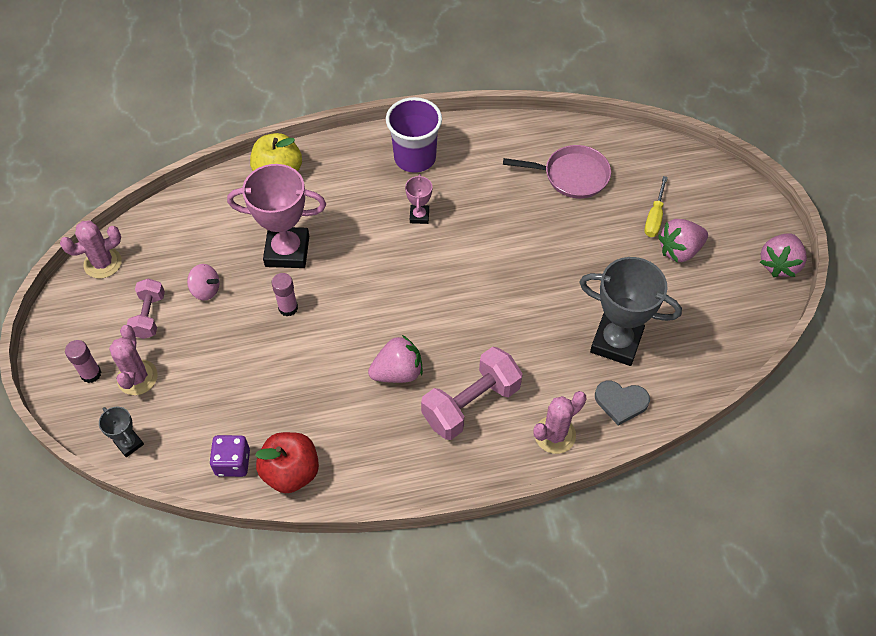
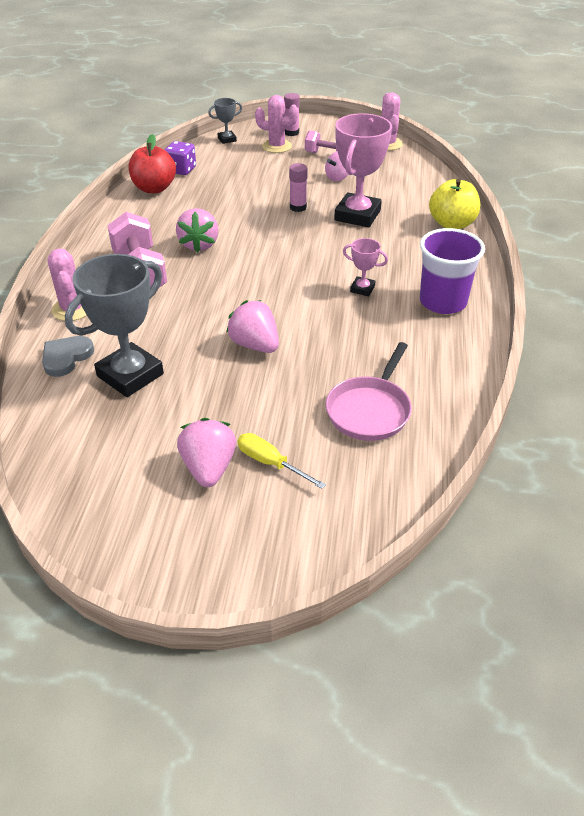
camera: 110 degrees right, 15 degrees down
(779, 264) = (126, 564): pink strawberry -> pink strawberry (255, 345)

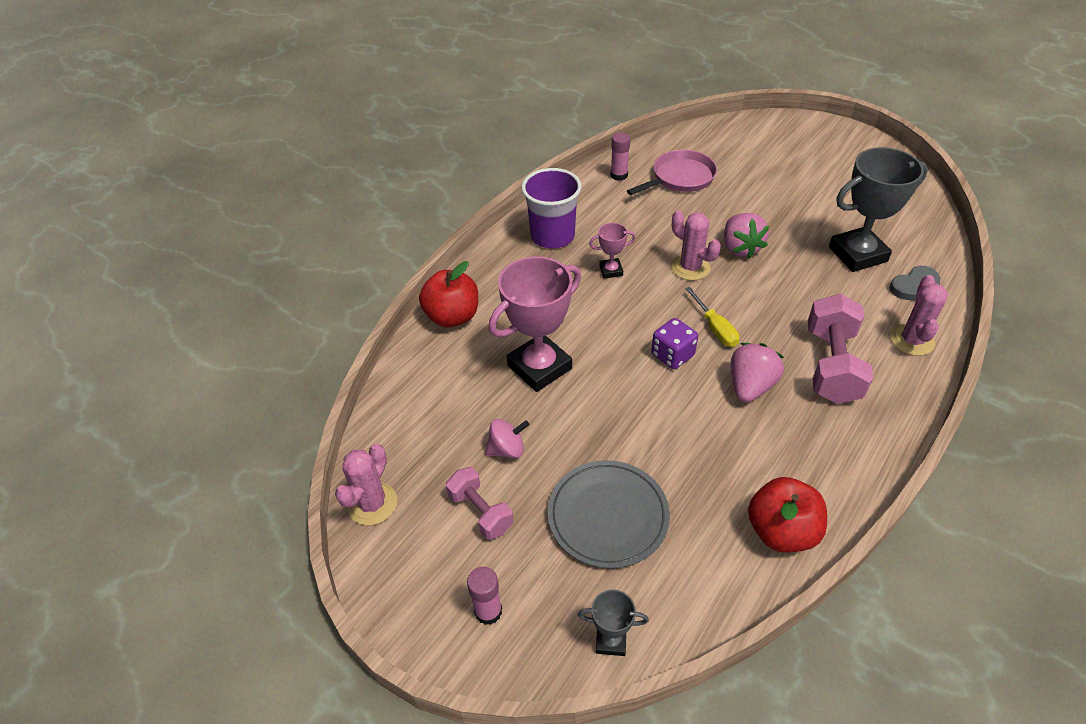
camera: 150 degrees left, 5 degrees up
(181, 170) = (725, 568): purple dice -> purple dice (672, 355)
(209, 468) = (810, 176): pink strawberry -> none
(257, 170) = (608, 516): none -> grey plate
(270, 463) = (767, 168): yellow screwdriver -> yellow screwdriver (715, 328)
(277, 146) = (540, 574): pink cactus -> pink cactus (690, 267)
(298, 207) = (599, 408): pink glue stick -> pink glue stick (619, 175)
(362, 289) = (611, 270): pink trophy -> pink trophy turned 60 degrees counterclockwise
(452, 224) = (452, 317): yellow apple -> red apple

